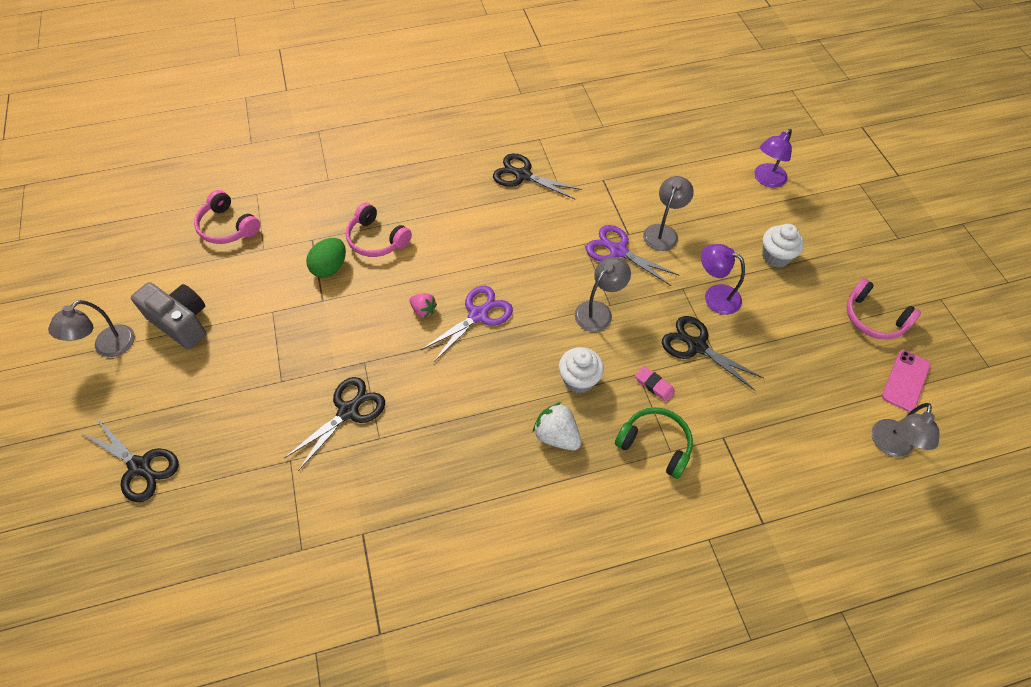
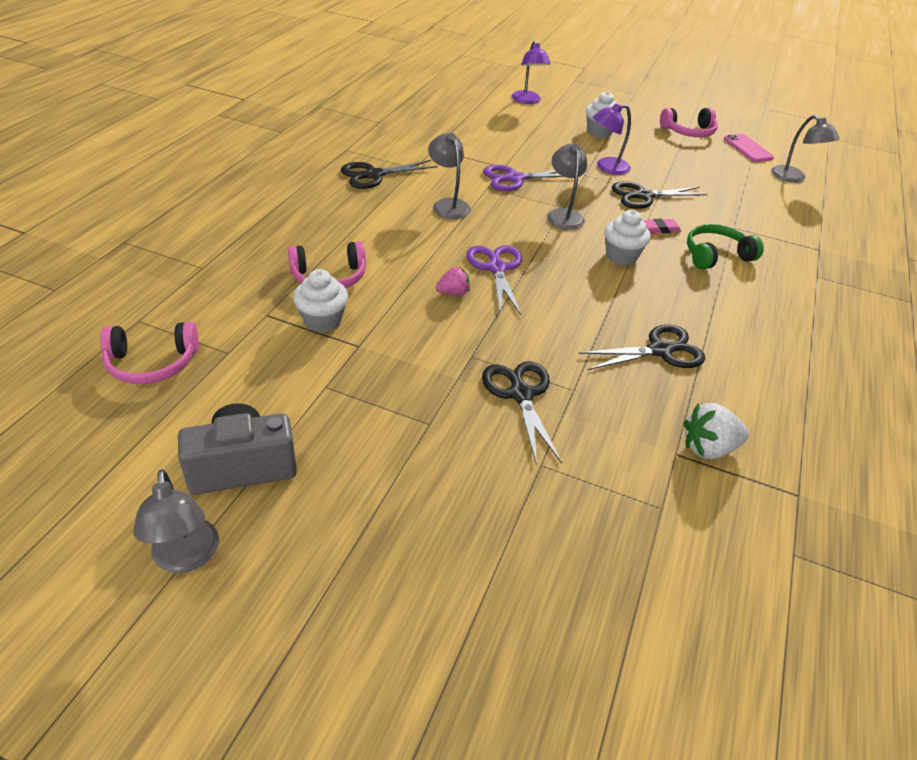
camera: 55 degrees left, 15 degrees down
(140, 466) = (421, 607): black scissors -> black scissors (660, 350)
(330, 267) = (322, 321): green egg -> white cupcake
(556, 435) = (666, 293): white strawberry -> white strawberry (708, 448)
(663, 232) = (521, 154): grey lamp -> grey lamp (448, 205)

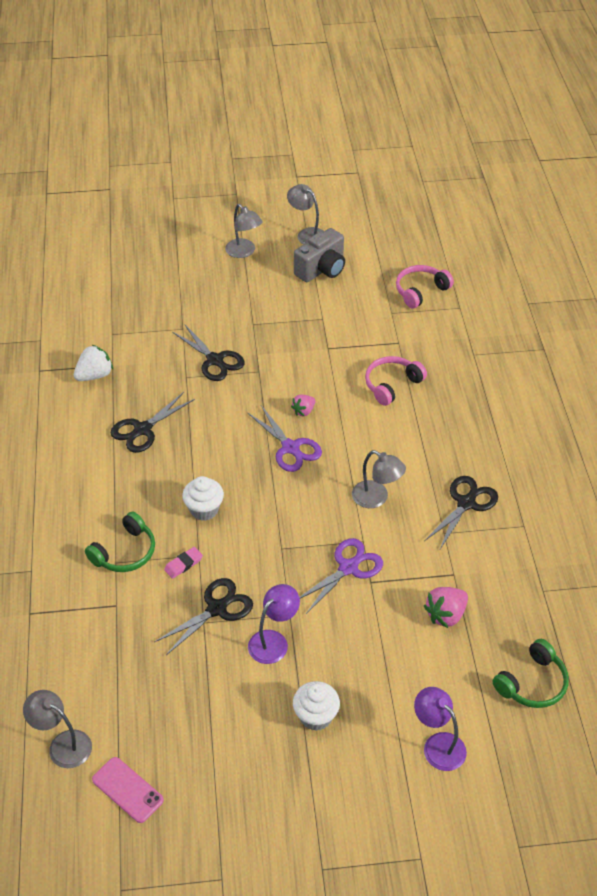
camera: 155 degrees right, 5 degrees up
(322, 321) = (363, 353): white cupcake -> none
(440, 98) = (532, 683): none -> green headphones
(463, 136) = (446, 615): none -> pink strawberry
(563, 215) = (276, 537): grey lamp -> grey lamp (244, 252)
(688, 132) = (211, 789): pink headphones -> none

